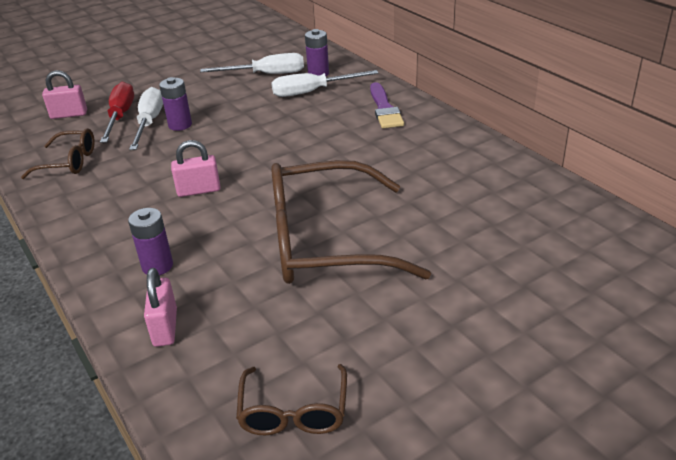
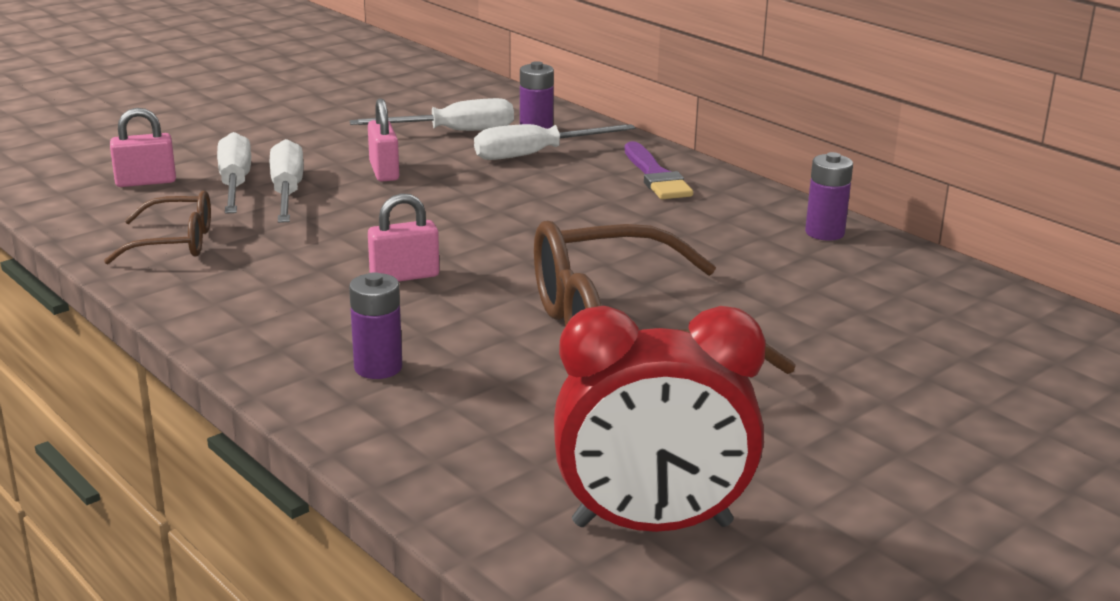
camera: 10 degrees left, 10 degrees down
(120, 116) = (235, 184): red screwdriver -> white screwdriver
(165, 327) = (422, 438): pink padlock -> pink padlock (384, 171)
(180, 125) = (339, 195): purple battery -> purple battery (824, 233)
(294, 412) = (652, 525): brown glasses -> red clock

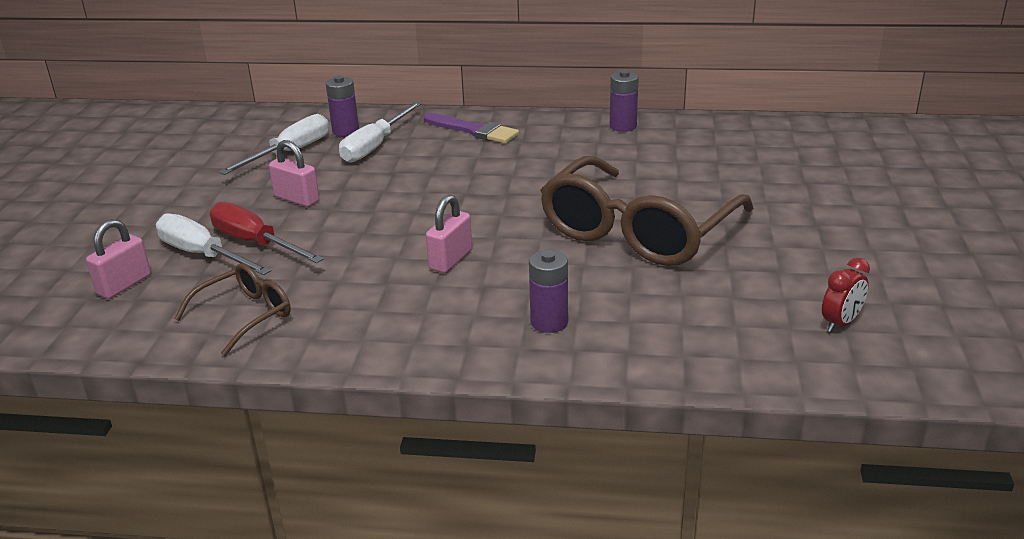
camera: 40 degrees left, 5 degrees up
(287, 192) = (255, 243): white screwdriver -> red screwdriver
(652, 525) = (840, 323): red clock -> red clock, size x0.42

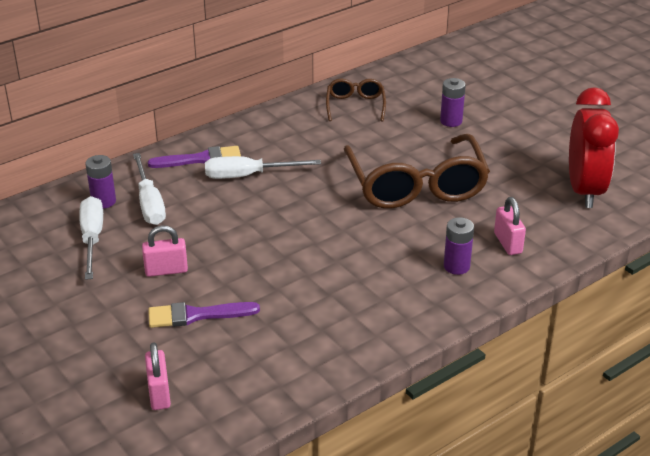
camera: 45 degrees left, 5 degrees up
(203, 255) = (175, 343): white screwdriver -> white screwdriver (248, 175)
(245, 315) = (281, 363): brown glasses -> brown glasses (355, 105)
(255, 243) = (196, 315): red screwdriver -> purple brush
(450, 260) = (342, 259): pink padlock -> pink padlock (507, 243)
(623, 126) = (295, 113): purple battery -> purple battery (451, 121)
(840, 323) = (584, 190): red clock -> red clock, size x2.37

